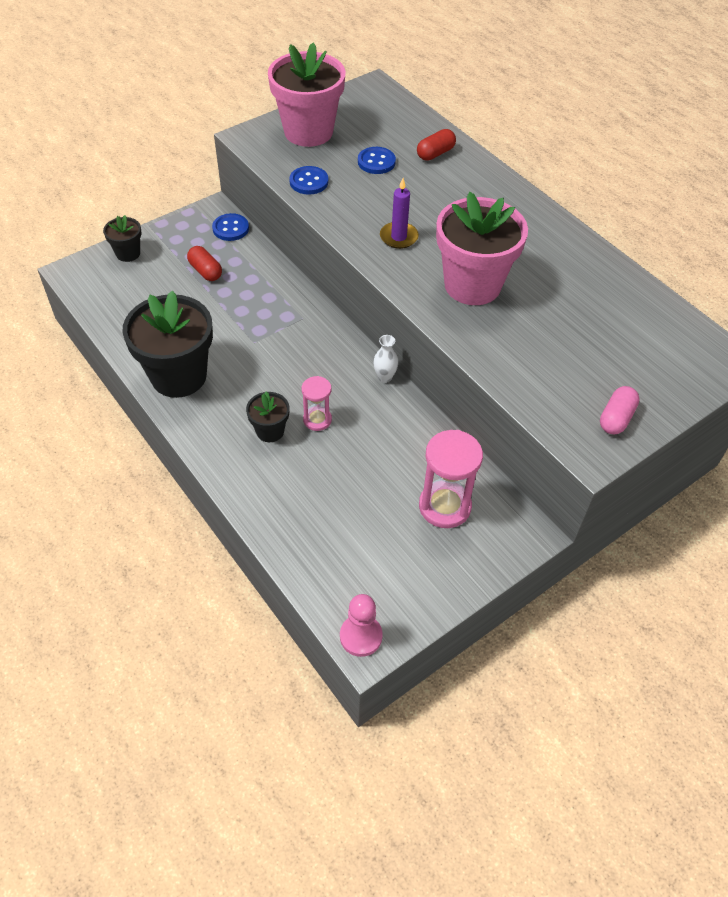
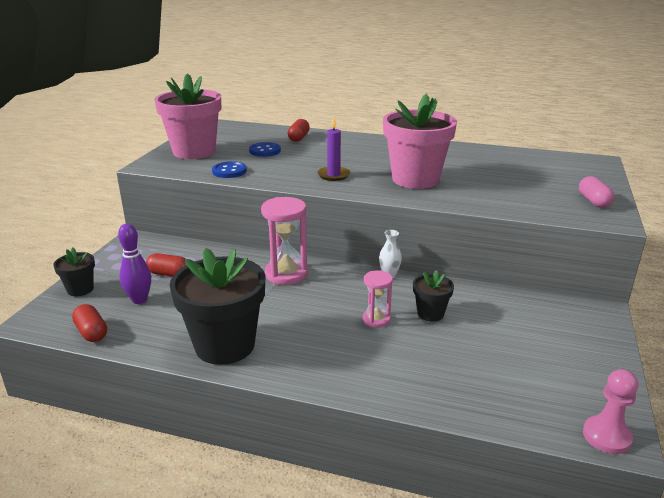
camera: 35 degrees left, 25 degrees down
(101, 307) = (91, 332): none -> red capsule
(160, 290) = (139, 300): none -> purple bowling pin
(230, 228) = (161, 244): blue button -> none
(270, 431) = (349, 343): black flower pot -> black flower pot (430, 313)
(444, 506) = (532, 324): pink hourglass -> pink hourglass (286, 274)

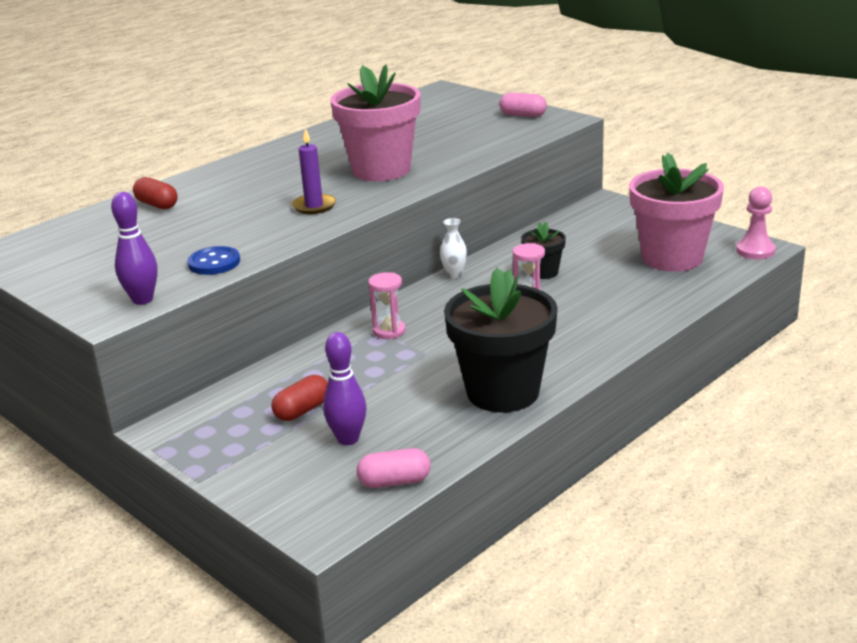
camera: 60 degrees left, 0 degrees up
(80, 289) = (270, 485): black flower pot -> none
(91, 332) = (394, 481): red capsule -> pink capsule
(171, 168) = (142, 300): none -> purple bowling pin
(194, 151) = (100, 278): pink flower pot -> pink flower pot (672, 258)
(265, 151) = (172, 232): blue button -> none
(286, 274) = (389, 331): pink hourglass -> pink hourglass, size x0.58

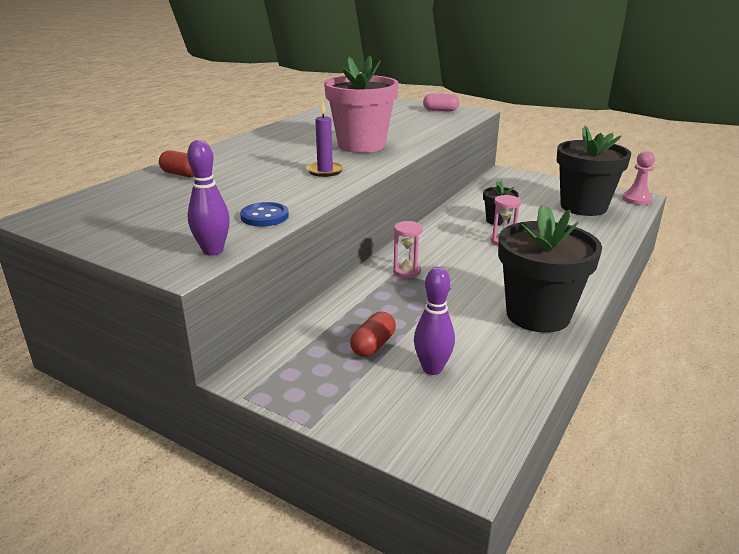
camera: 15 degrees left, 0 degrees up
(394, 481) = (503, 407): pink capsule -> none
(454, 275) = (430, 226): white vase -> none
(672, 258) = (583, 207): pink flower pot -> black flower pot

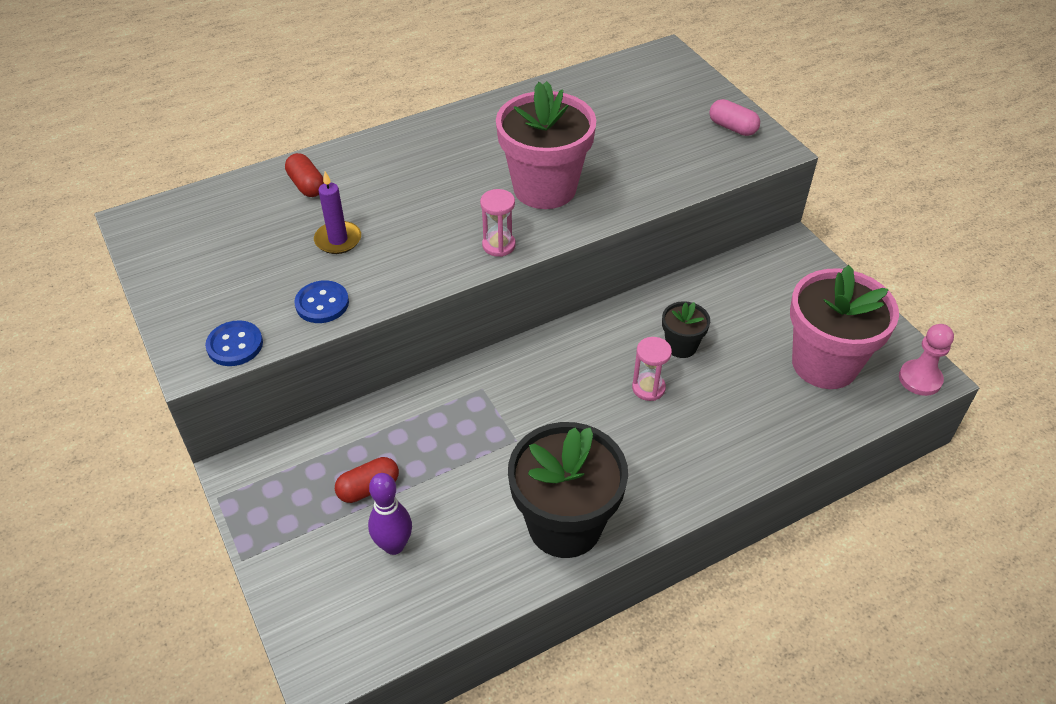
camera: 30 degrees right, 20 degrees up
(213, 251) = (235, 345): purple bowling pin -> blue button
(325, 171) = (453, 234): purple candle -> purple candle (338, 240)
(407, 271) = (493, 393): pink hourglass -> pink hourglass (498, 245)
(583, 207) = (824, 364): black flower pot -> pink flower pot

